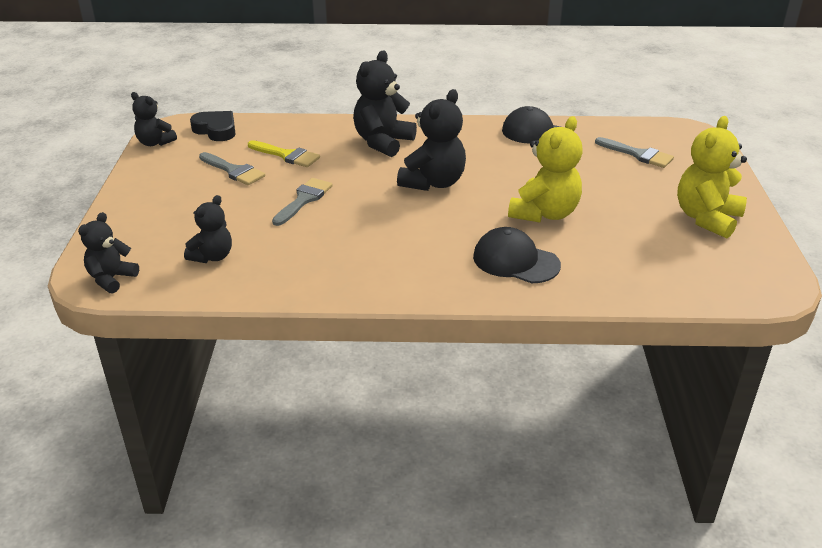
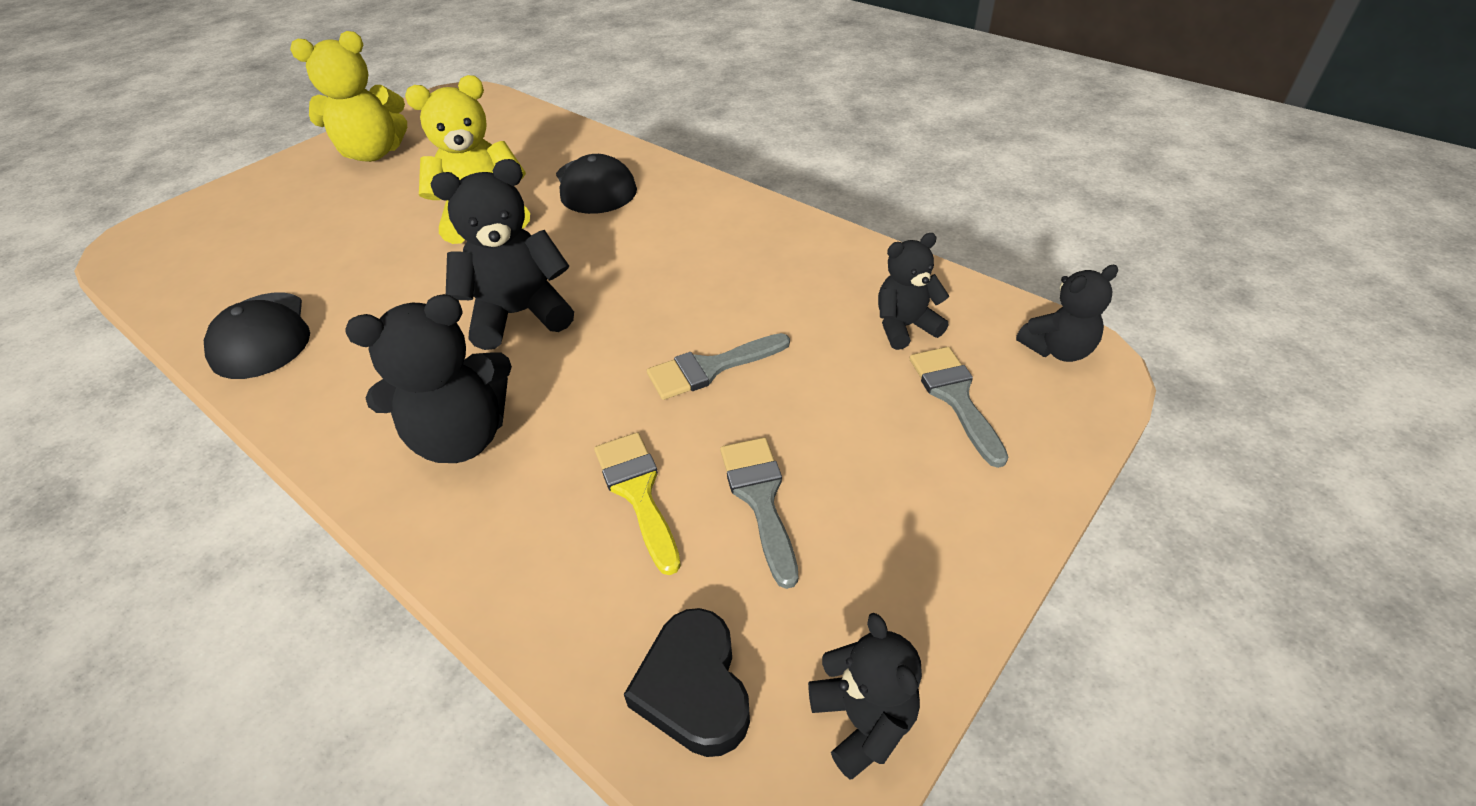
camera: 140 degrees left, 10 degrees up
(638, 154) = (251, 242): grey brush -> grey brush (955, 397)

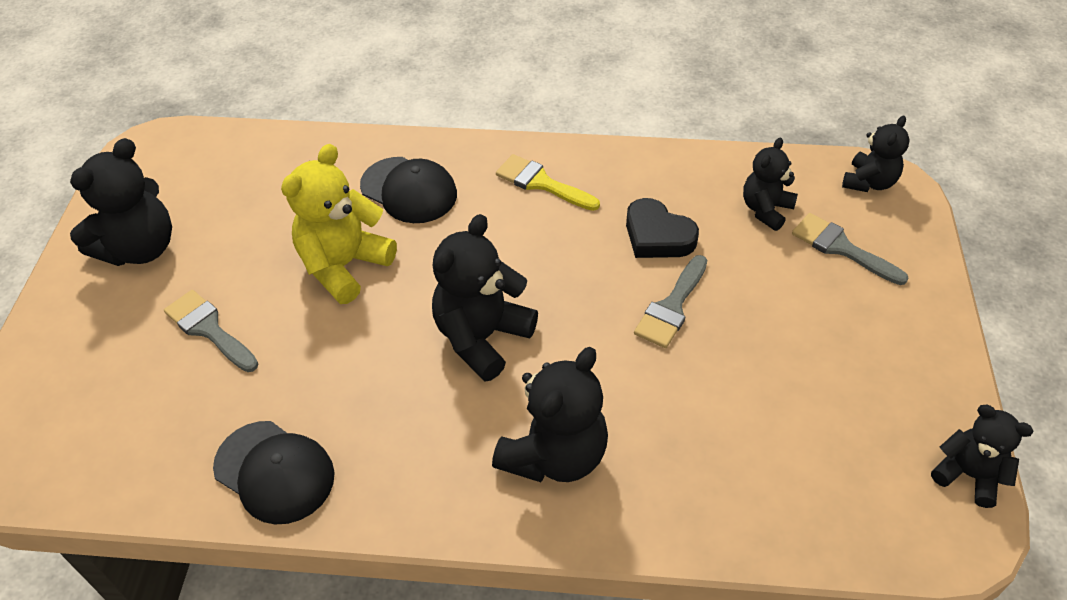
camera: 35 degrees left, 5 degrees up
(373, 153) = (140, 248): yellow teddy bear -> black teddy bear
(638, 492) = (718, 421): yellow brush -> yellow brush (541, 183)
(694, 688) = (872, 515): black heart -> black heart (657, 236)
(760, 499) = (795, 381): grey brush -> grey brush (209, 329)

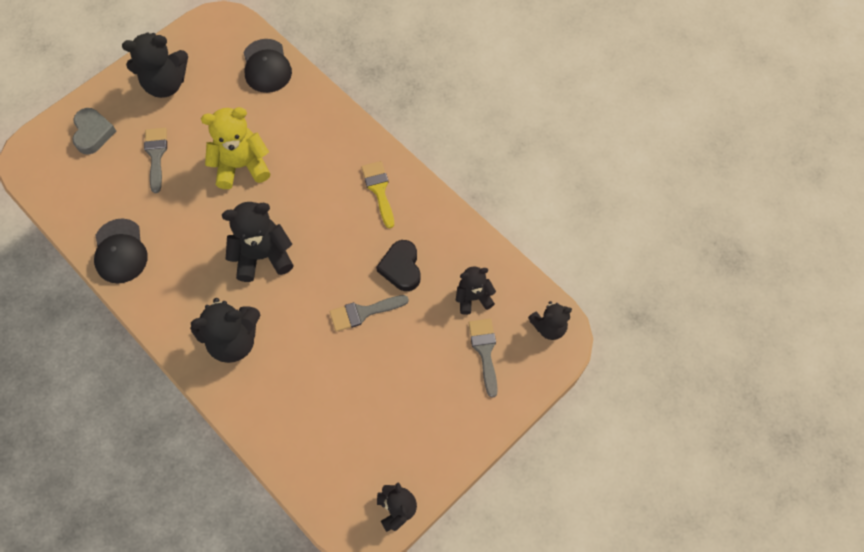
camera: 40 degrees right, 15 degrees up
(82, 365) = (93, 133): none -> grey heart
(409, 190) = (312, 143): black cap -> black cap (266, 66)

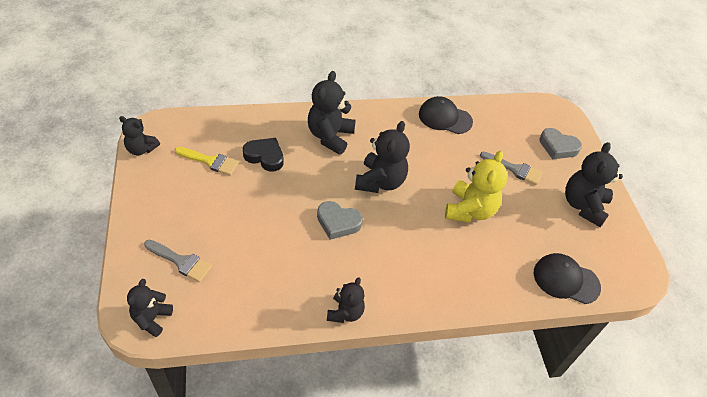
camera: 120 degrees right, 15 degrees down
(341, 259) = (338, 222): none -> grey heart
(363, 312) = (284, 210): grey brush -> none
(379, 190) = (378, 283): yellow brush -> yellow brush (210, 161)
(401, 268) = (297, 254): black heart -> black heart (265, 156)
(473, 298) = (227, 284): black teddy bear -> black teddy bear (345, 312)

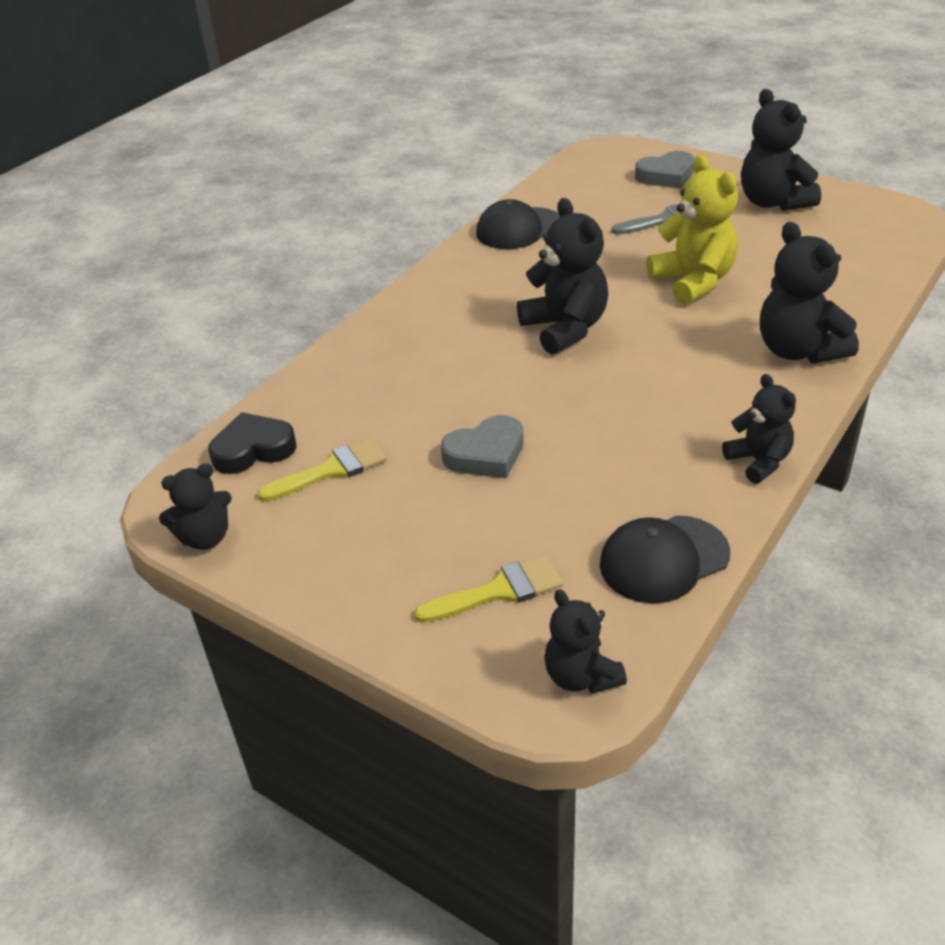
camera: 40 degrees left, 10 degrees down
(181, 261) = (499, 591): grey brush -> yellow brush
(265, 156) = (392, 410): black heart -> black heart (253, 449)
(330, 136) = (430, 334): black teddy bear -> black teddy bear (798, 350)
(338, 222) = (595, 397): grey heart -> grey heart (486, 454)
(565, 280) = (869, 265): black cap -> black cap (663, 559)

